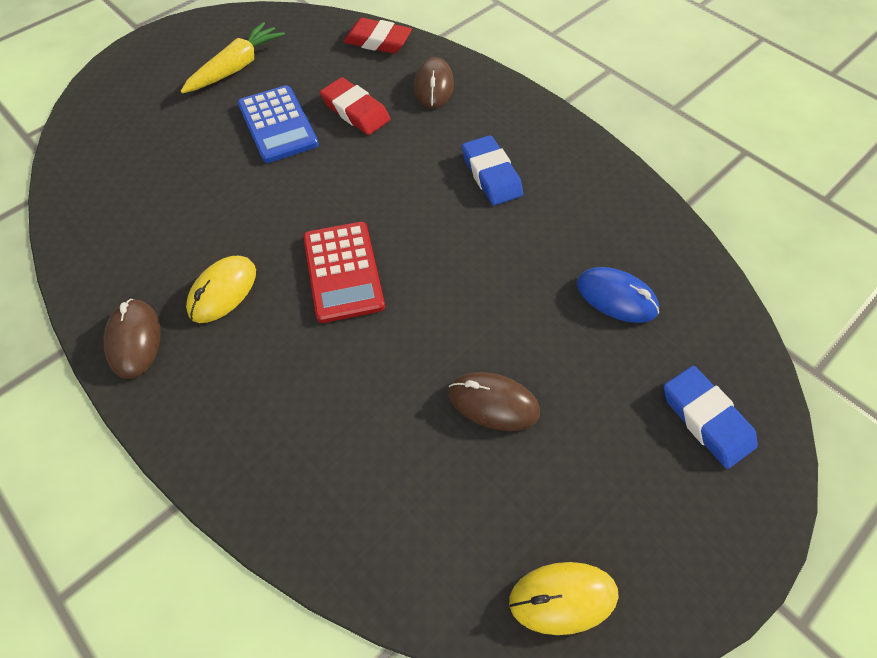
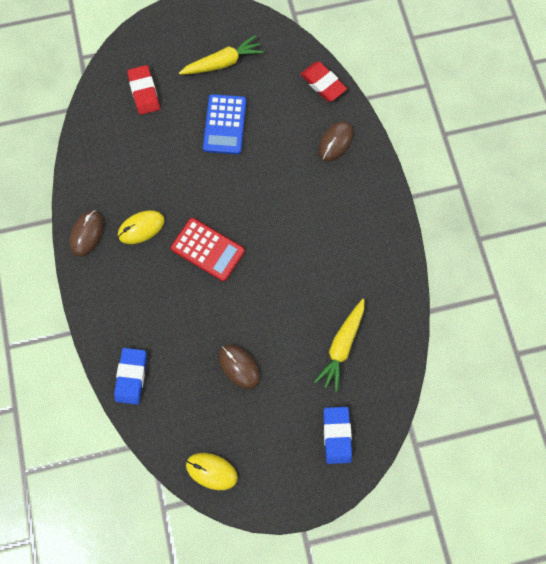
camera: 30 degrees right, 15 degrees up
(343, 272) = (207, 249): red calculator -> red calculator turned 75 degrees counterclockwise
(355, 111) = (276, 137): red eraser -> red eraser (144, 92)
(491, 174) = (327, 229): blue eraser -> blue eraser (131, 376)
(616, 297) = (341, 346): blue mouse -> yellow carrot

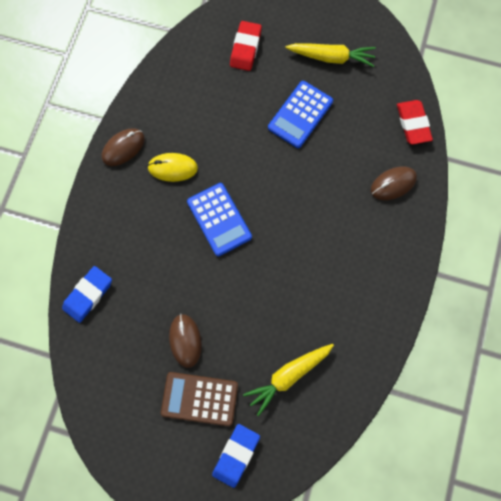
camera: 30 degrees right, 0 degrees up
(207, 249) = (219, 219): red calculator -> blue calculator
(211, 471) = (107, 420): yellow mouse -> none
(279, 407) = (199, 398): none -> brown calculator

